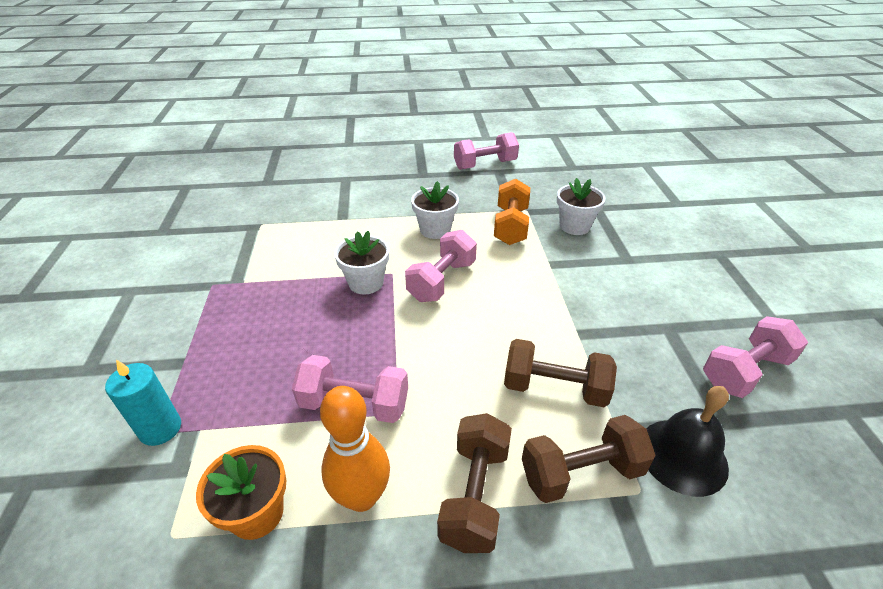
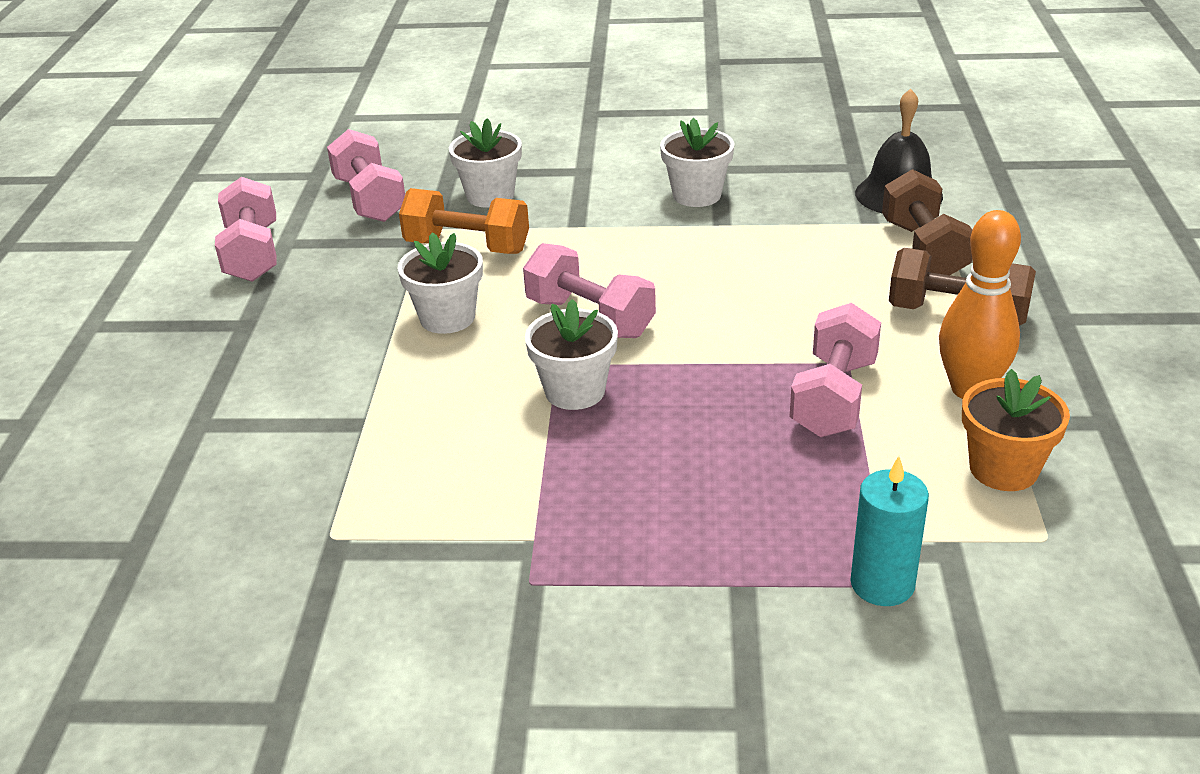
camera: 80 degrees left, 5 degrees down
(554, 388) = (810, 251): brown dumbbell -> none
(618, 317) = (696, 195): none -> white flower pot
(745, 371) = (790, 142): pink dumbbell -> pink dumbbell (370, 200)

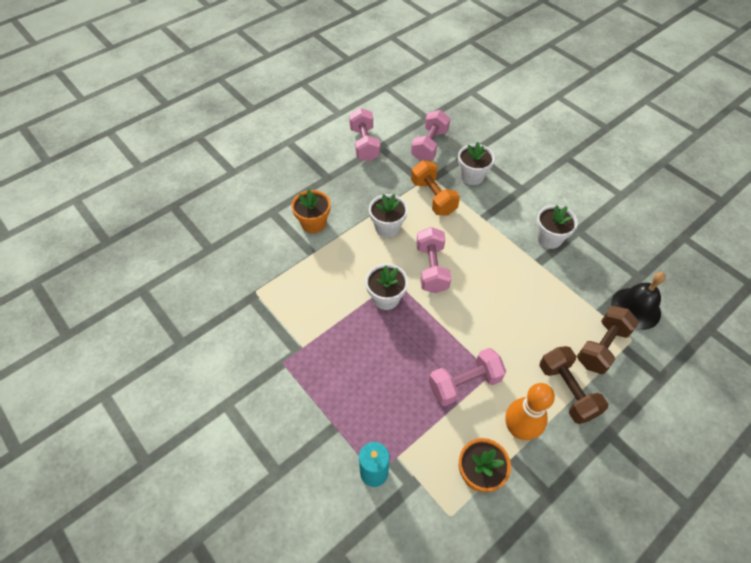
camera: 45 degrees right, 20 degrees up
(253, 254) = (364, 144): pink dumbbell -> pink dumbbell turned 45 degrees counterclockwise
(307, 389) = (313, 223): none -> orange flower pot

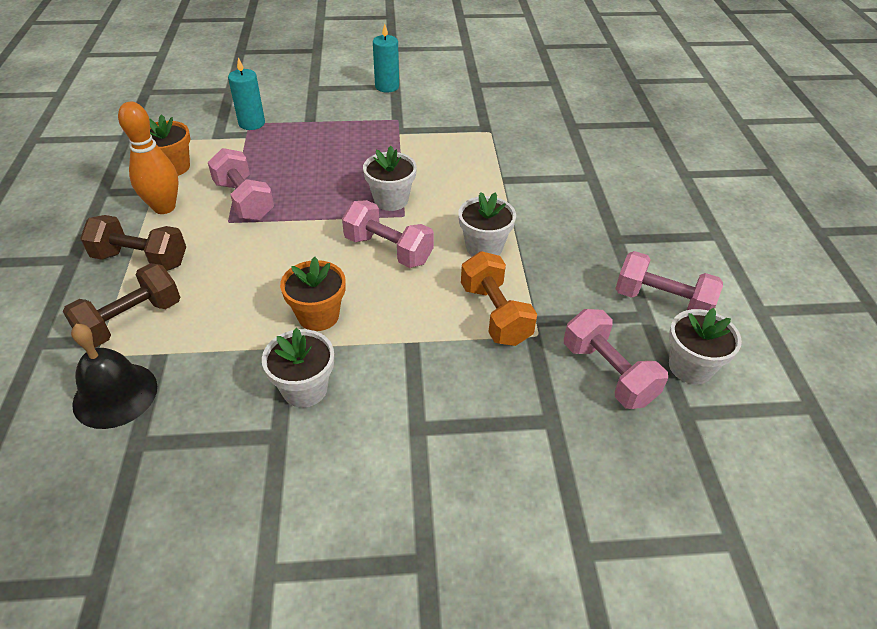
camera: 125 degrees right, 10 degrees down
(231, 409) = (387, 86): none -> turquoise candle
(313, 223) = (545, 197): orange flower pot -> orange flower pot (318, 316)
(433, 197) = (495, 314): orange dumbbell -> orange dumbbell turned 60 degrees clockwise
(464, 383) = (244, 200): pink dumbbell -> pink dumbbell turned 45 degrees counterclockwise
(472, 176) = (498, 382): white flower pot -> white flower pot (690, 367)
(602, 347) = (131, 321): brown dumbbell -> brown dumbbell turned 60 degrees clockwise

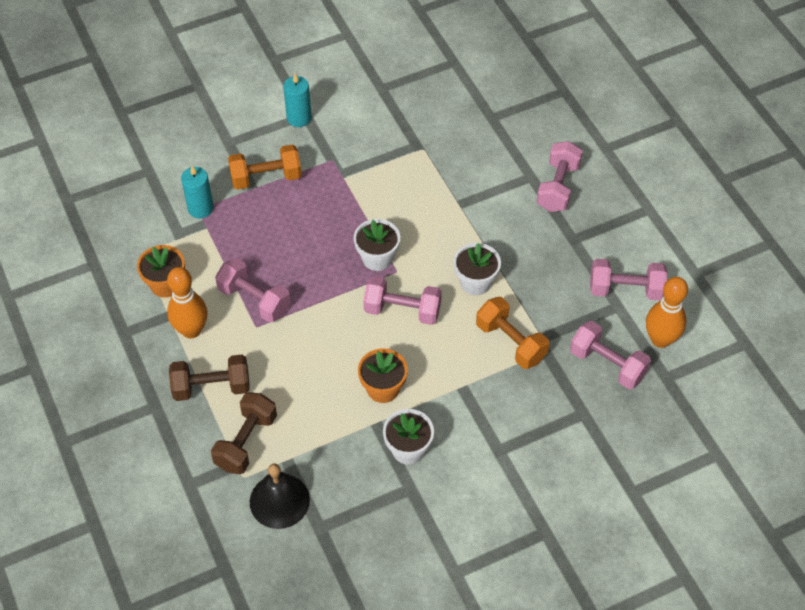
camera: 20 degrees left, 10 degrees up
(327, 117) = (266, 177): none -> orange dumbbell
(617, 192) = (558, 187): none -> pink dumbbell
(690, 367) = (660, 339): white flower pot -> orange bowling pin

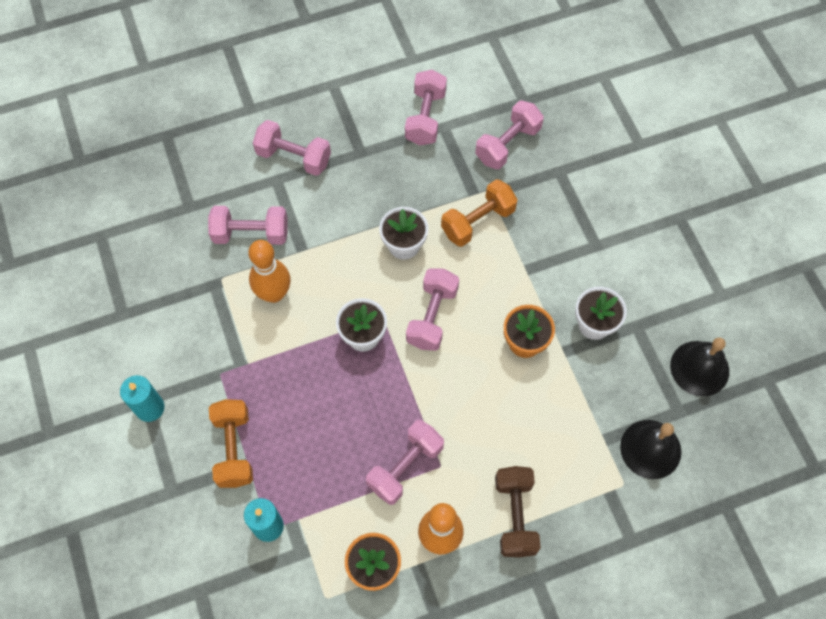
camera: 85 degrees left, 10 degrees up
(246, 442) = (583, 480): brown dumbbell -> none
(368, 548) = (699, 368): none -> black bell
(470, 164) = (251, 234): none -> pink dumbbell
(660, 339) = (483, 98): orange bowling pin -> orange bowling pin (274, 293)

